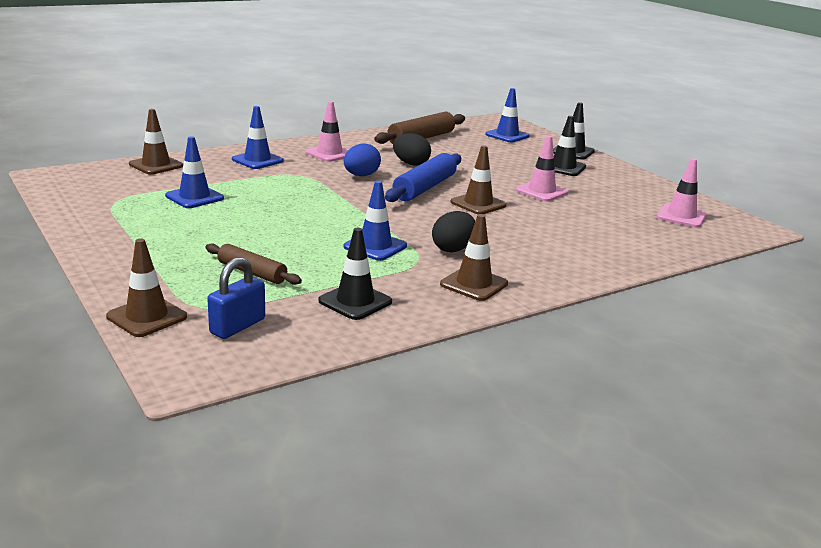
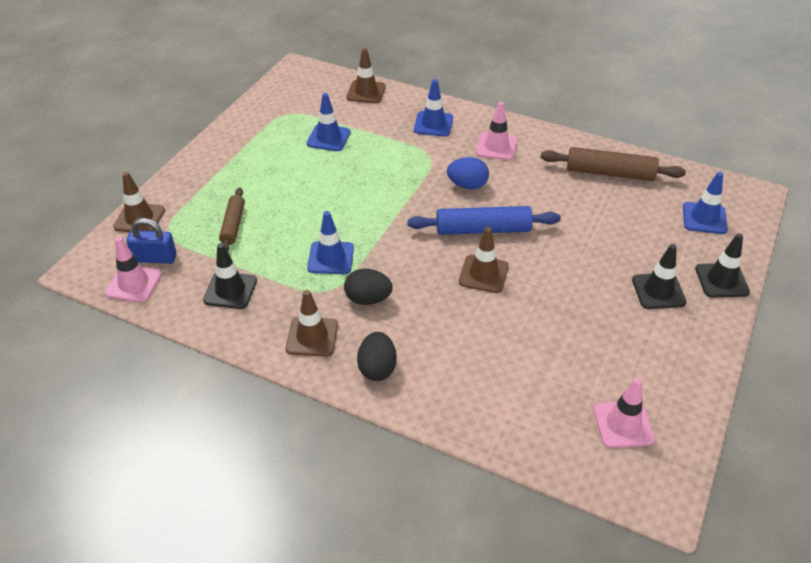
camera: 60 degrees right, 20 degrees up
(411, 163) = (532, 197): black egg -> black egg (377, 368)
(541, 191) = (566, 301): pink traffic cone -> pink traffic cone (134, 284)

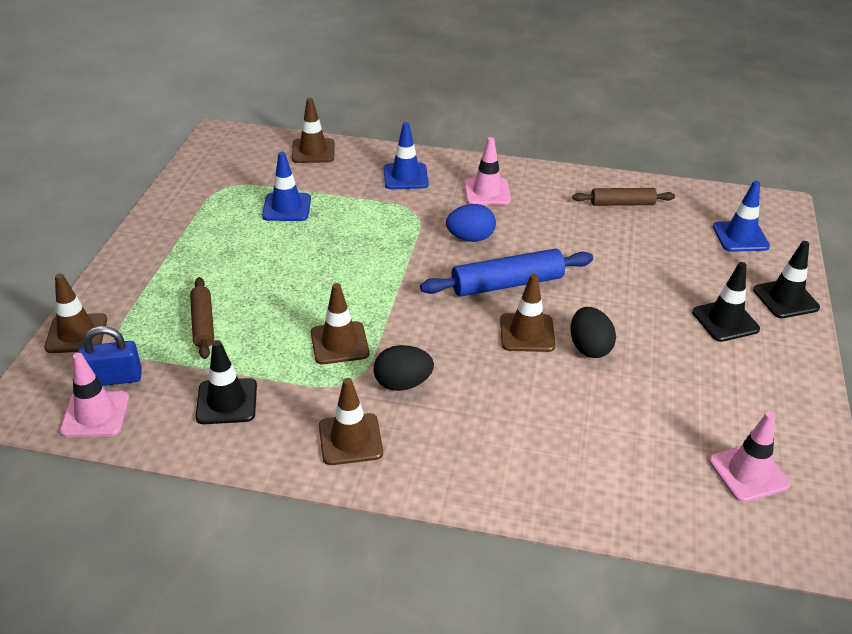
camera: 15 degrees left, 5 degrees down
(331, 258) = (339, 343): blue traffic cone -> brown traffic cone
(377, 368) = (444, 462): black egg -> black egg (589, 348)
(609, 173) = (622, 203): brown rolling pin -> brown rolling pin, size x0.63

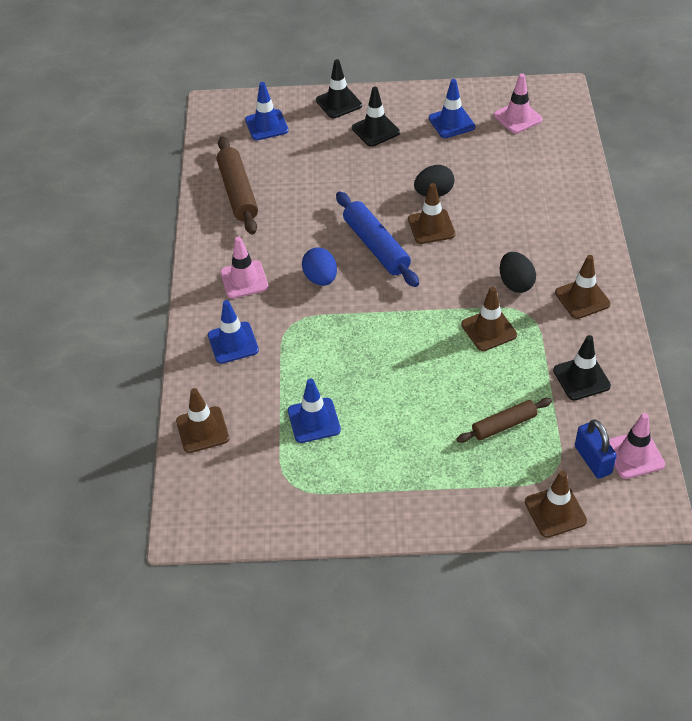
camera: 100 degrees left, 10 degrees up
(622, 203) = (238, 192): brown rolling pin -> brown rolling pin, size x1.58
(738, 396) = (451, 123): none -> blue traffic cone

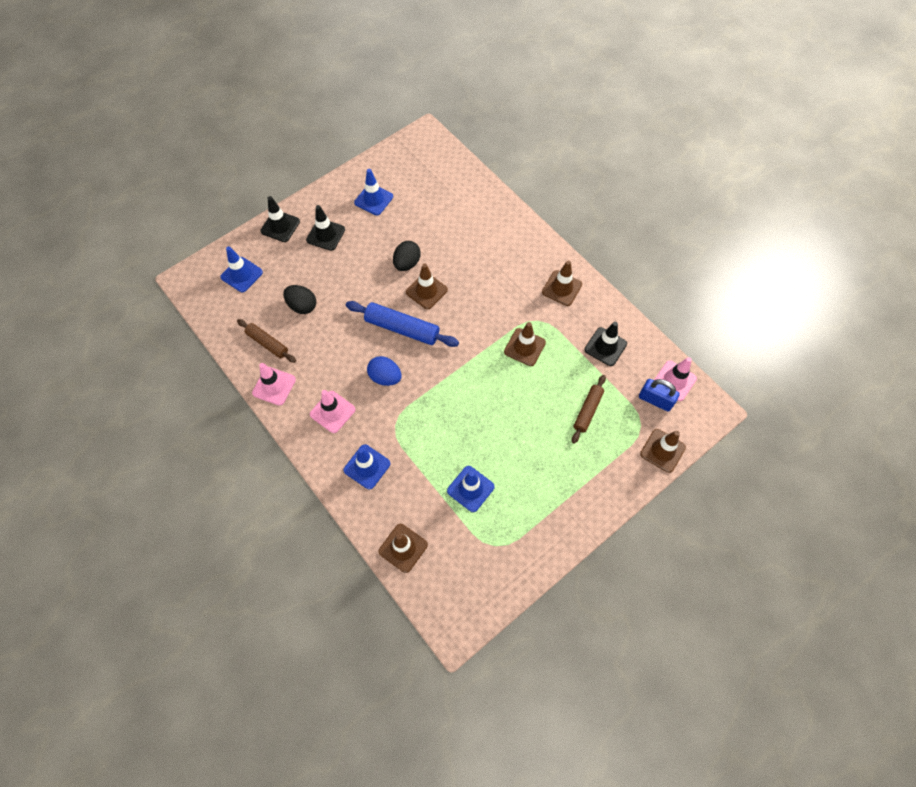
camera: 40 degrees left, 15 degrees up
(238, 192) = (267, 343): brown rolling pin -> brown rolling pin, size x0.63
(515, 283) = (514, 302): black egg -> black egg (302, 306)
(517, 117) = (414, 171): pink traffic cone -> pink traffic cone (274, 386)

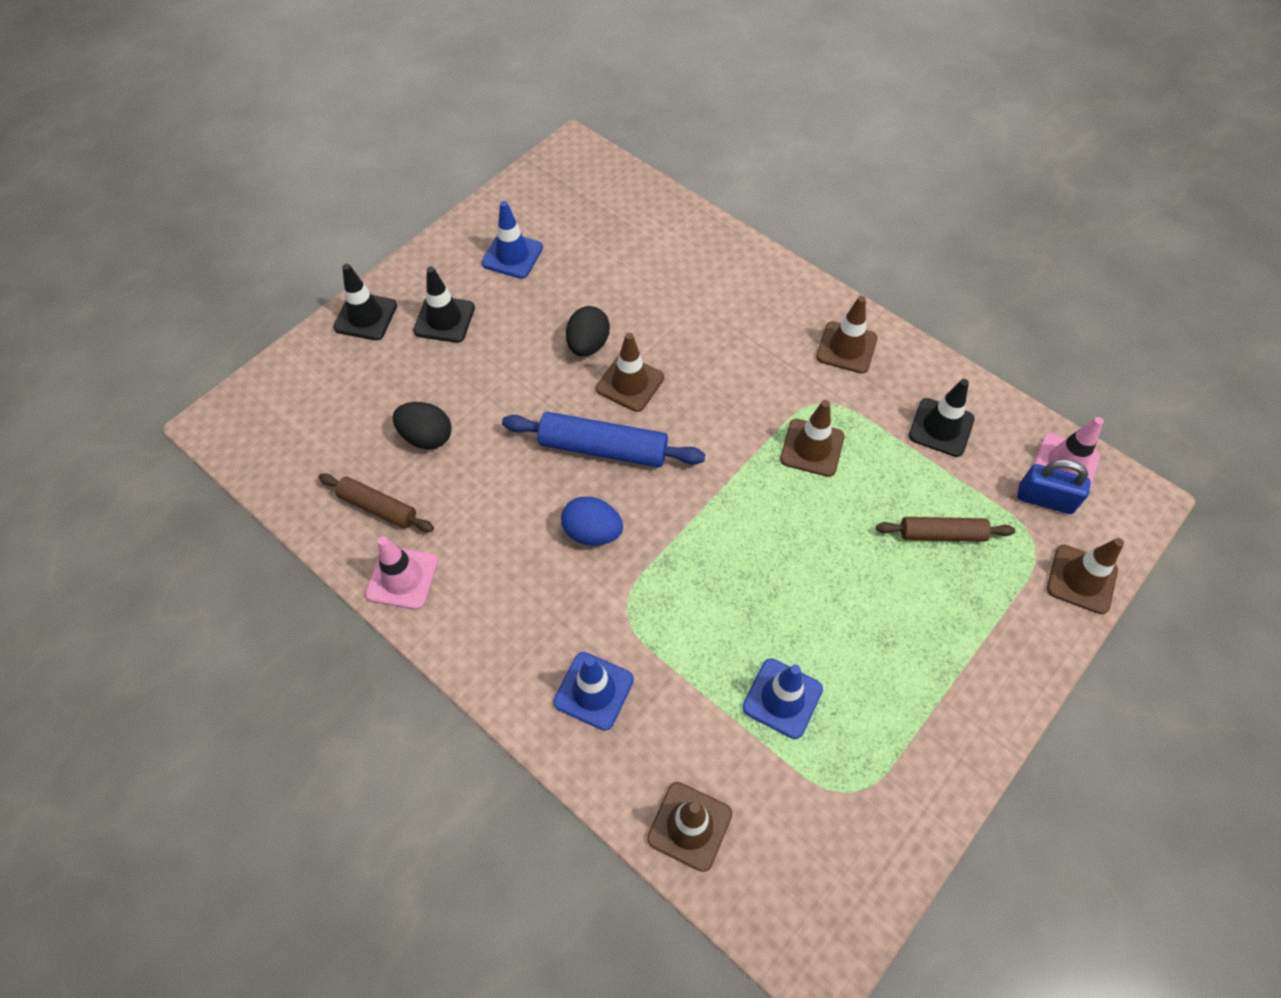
camera: 10 degrees left, 5 degrees down
(241, 274) = (313, 402): blue traffic cone -> none
(332, 412) = (513, 605): pink traffic cone -> none
(587, 411) = (942, 534): brown rolling pin -> brown rolling pin turned 75 degrees clockwise

